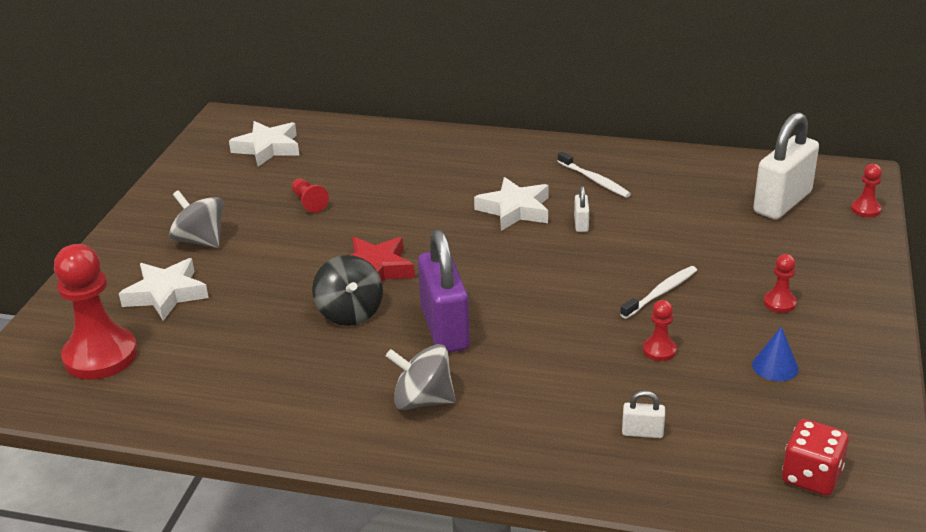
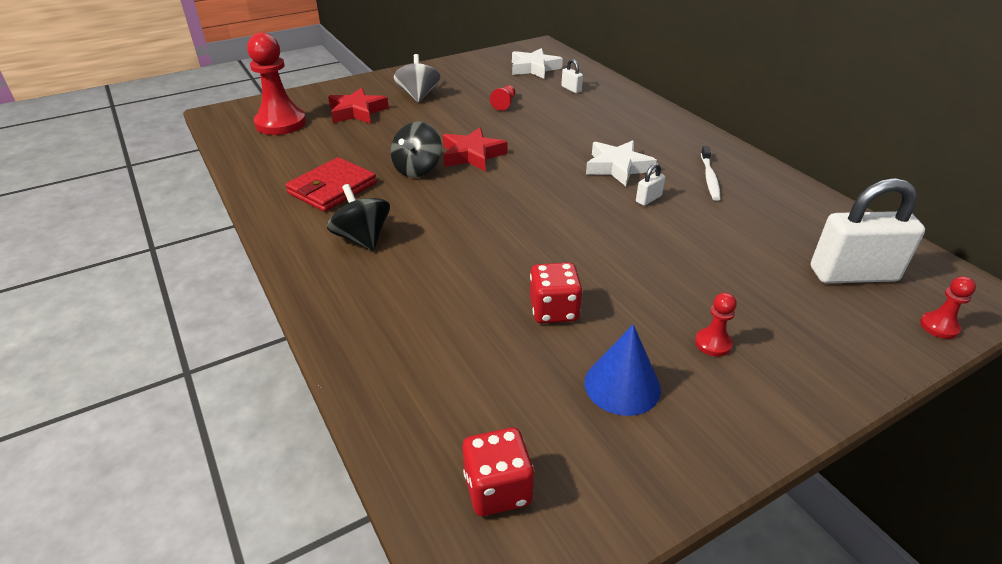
camera: 45 degrees right, 5 degrees up
(166, 294) = (357, 112): white star -> red star
(303, 380) = (332, 188): none -> red wallet
(423, 400) = (362, 238): grey spinning top -> black spinning top
(445, 328) = (448, 208): purple padlock -> none
(642, 432) = (441, 353): white padlock -> white padlock (571, 89)
(659, 350) = (554, 310): red pawn -> red dice
(660, 293) = (625, 274): white toothbrush -> none
(775, 366) = (622, 385): blue cone -> blue cone, size x1.50

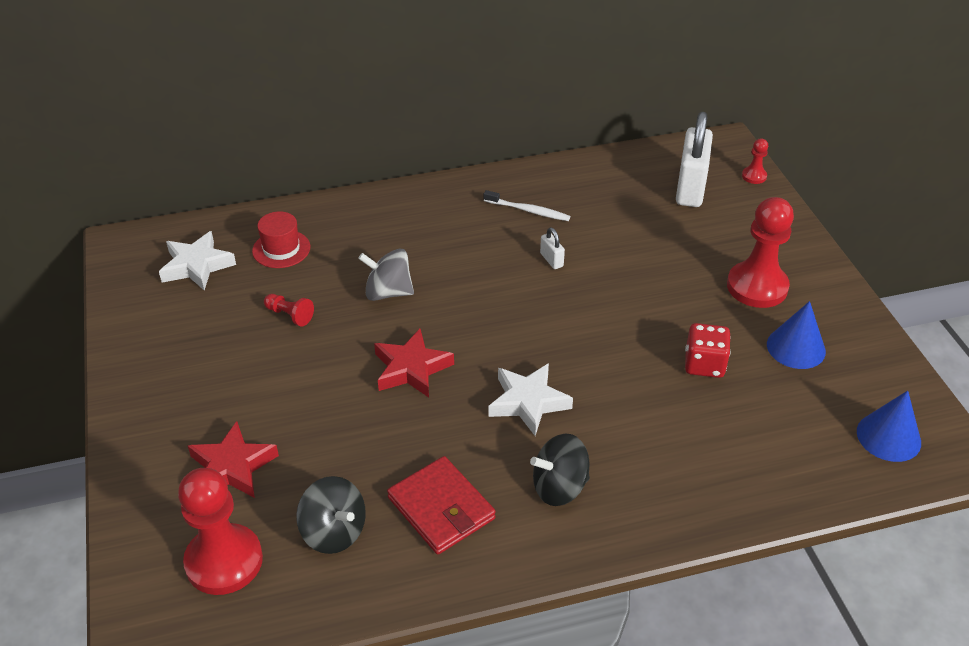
camera: 75 degrees left, 5 degrees up
(418, 95) = (216, 394): grey spinning top -> grey spinning top (388, 292)
(418, 169) = (425, 422): black spinning top -> black spinning top (334, 532)
(497, 489) = (888, 437): red dice -> blue cone
(571, 89) = (281, 249): white padlock -> red hat
(617, 167) = (485, 263): white star -> white star (528, 402)
(713, 343) = (757, 287): red pawn -> red pawn, size x2.20

